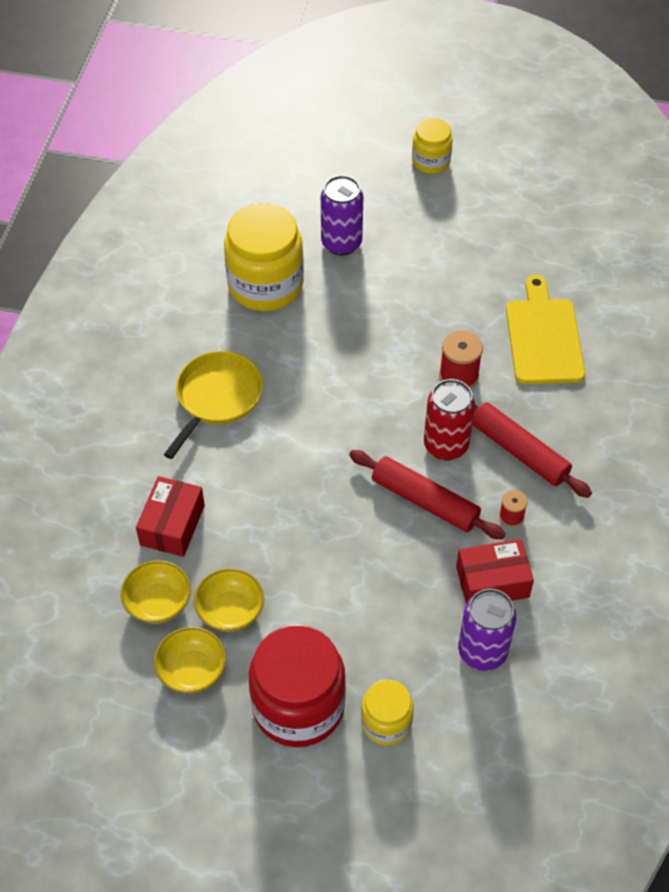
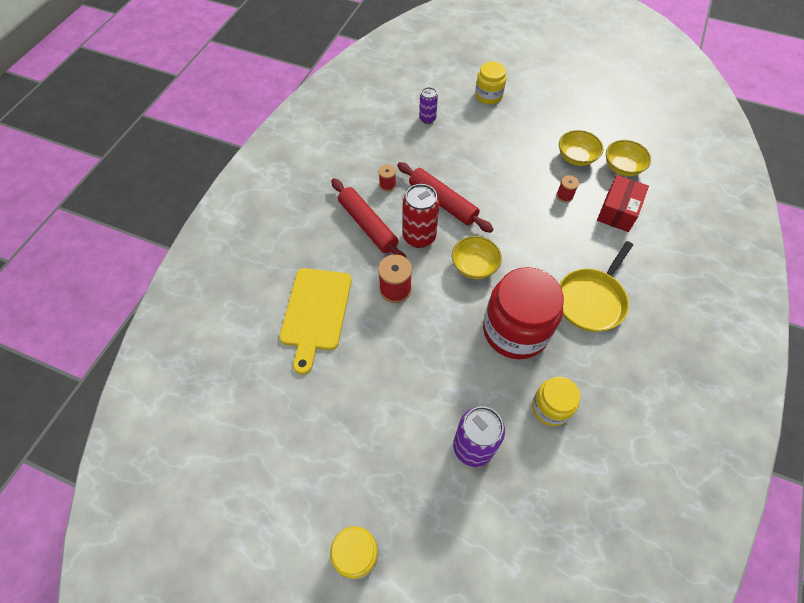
camera: 170 degrees left, 5 degrees up
(192, 670) = (598, 131): yellow bowl -> yellow bowl (474, 266)
(249, 538) = (564, 196): none -> red spool
(265, 285) = (550, 407): yellow jar -> yellow jar, size x0.55
(298, 706) = (536, 108): red jar -> red jar (515, 330)
(482, 651) = (427, 119): purple can -> purple can, size x0.59
(492, 582) = (411, 151): red box -> none

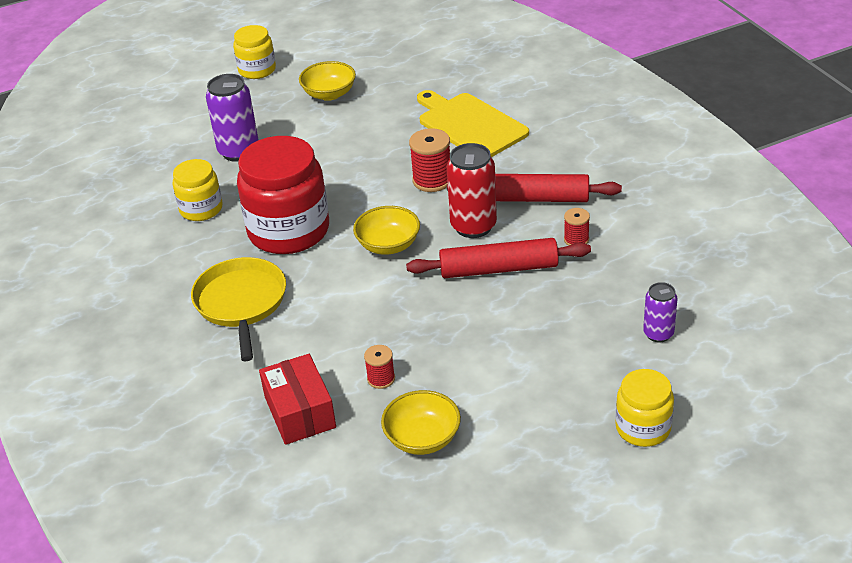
camera: 135 degrees right, 20 degrees down
(622, 167) = (350, 475): yellow bowl -> yellow bowl (329, 94)

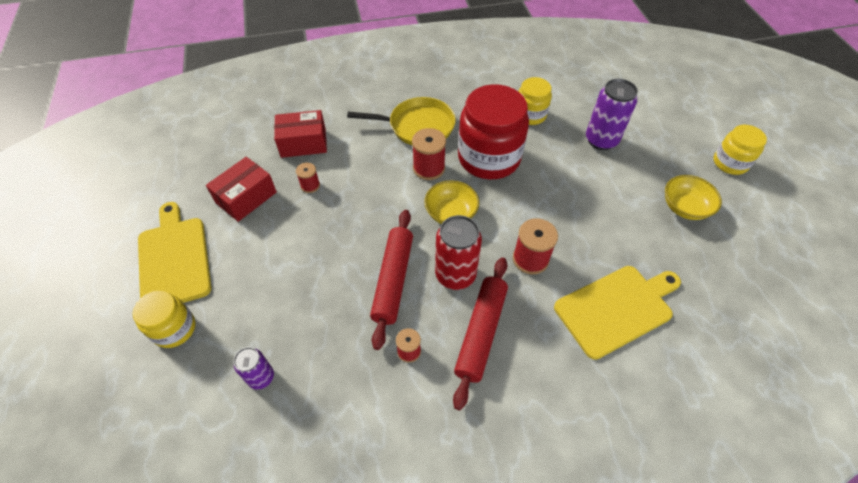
camera: 100 degrees right, 15 degrees up
(319, 277) = (429, 168): none -> red spool
(422, 438) = (246, 197): yellow bowl -> red box
(551, 473) = (174, 259): none -> yellow cutting board

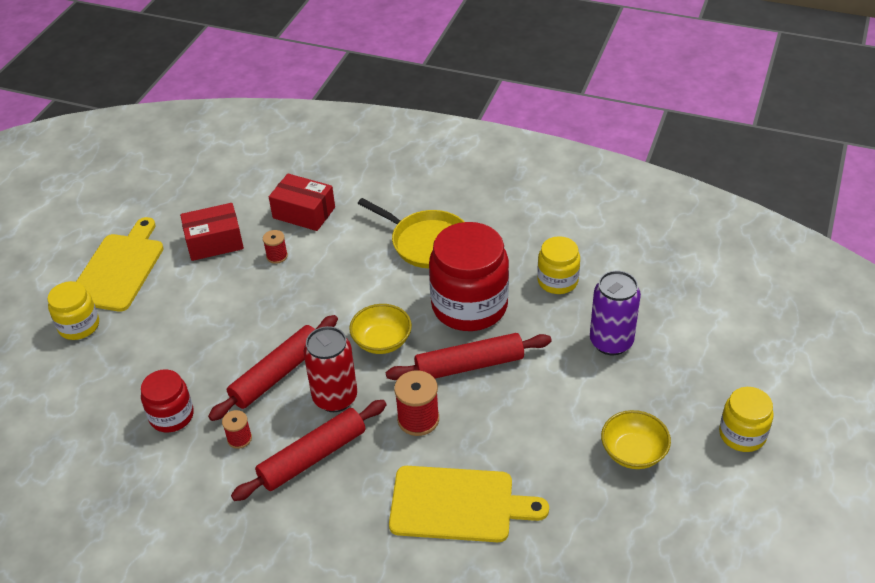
camera: 35 degrees right, 10 degrees down
(261, 377) = (112, 396): purple can -> none
(332, 364) = (171, 416): none -> red jar
(429, 168) = (400, 289): red spool -> none
(528, 200) = (469, 365): none -> red rolling pin

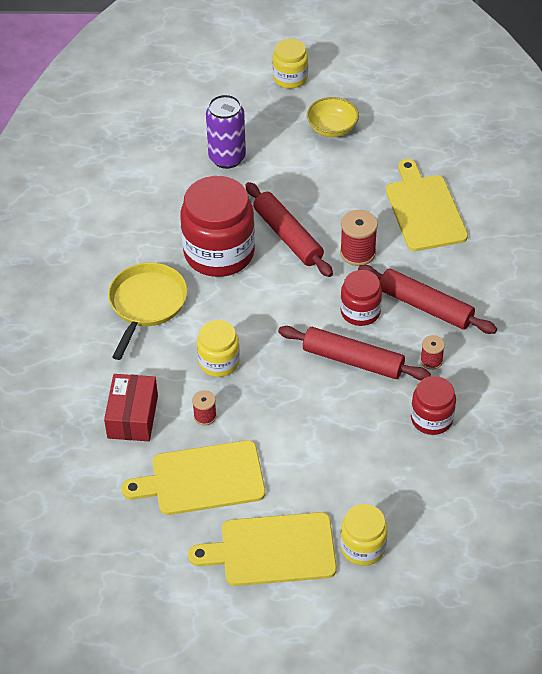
camera: 110 degrees left, 5 degrees up
(214, 242) = (202, 479): red box -> yellow cutting board
(335, 398) = (360, 312): red can -> red jar
(382, 341) = (284, 300): yellow bowl -> none
(557, 281) = (167, 203): yellow jar -> yellow jar (219, 362)

